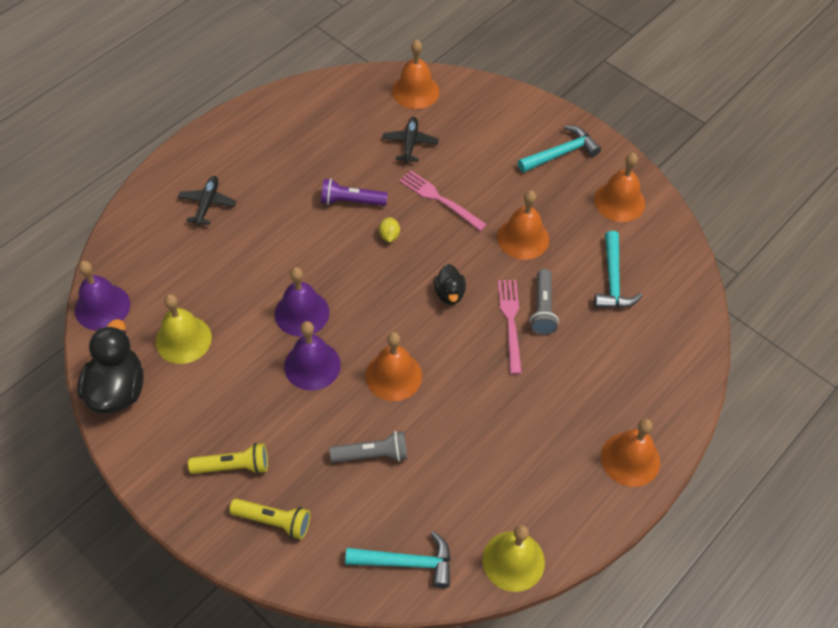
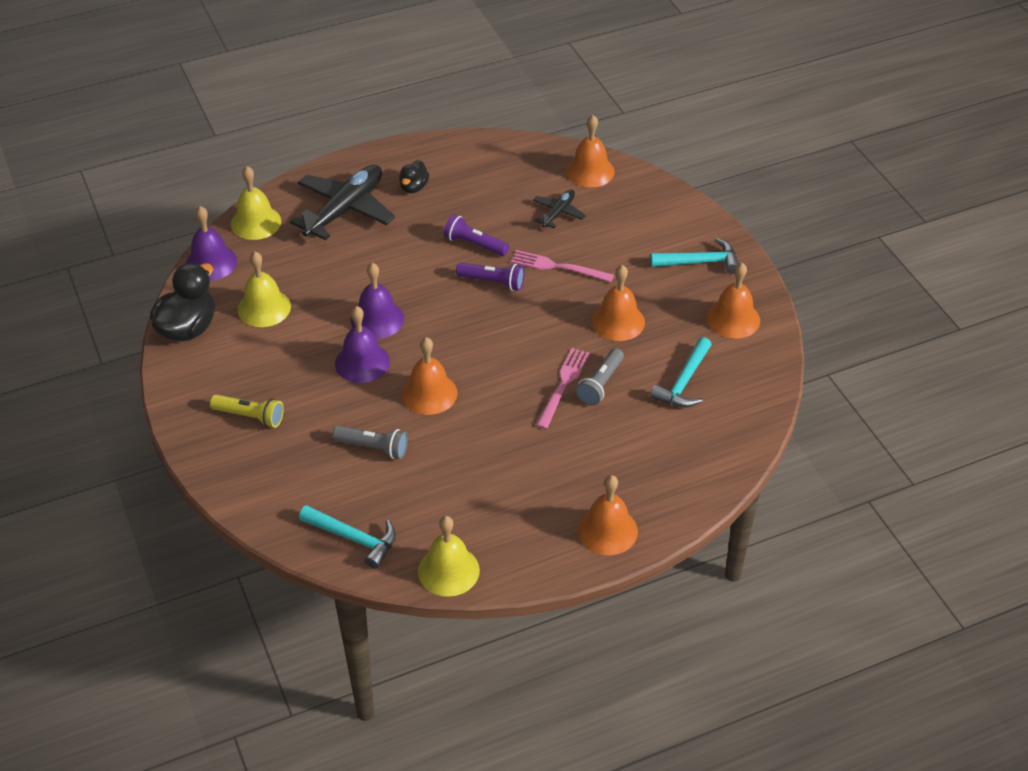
camera: 25 degrees right, 10 degrees down
(125, 247) = (256, 222): none -> yellow bell
(207, 204) = (345, 209): black plane -> black plane, size x1.98
(274, 521) = (260, 468): yellow flashlight -> none
(389, 236) = (493, 282): yellow lemon -> purple flashlight
(440, 199) = (558, 267): pink fork -> pink fork turned 45 degrees counterclockwise
(449, 293) = (520, 345): black duck -> black duck (414, 187)

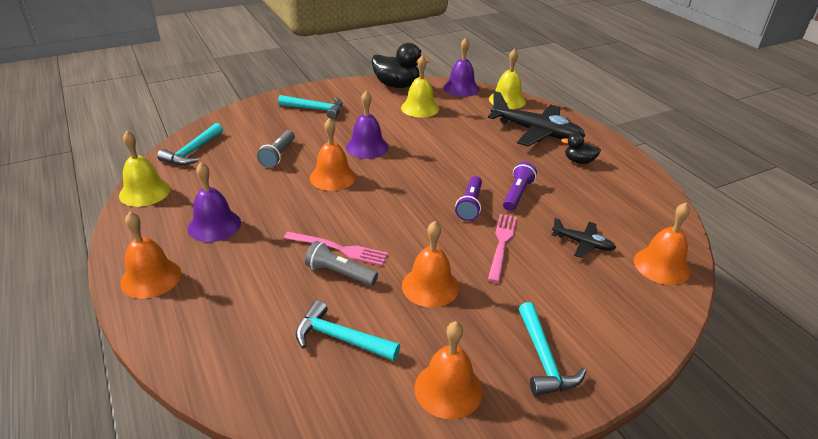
camera: 85 degrees right, 10 degrees down
(250, 416) = (315, 109): yellow flashlight -> turquoise hammer
(377, 319) = (414, 151): purple bell -> purple bell (214, 225)

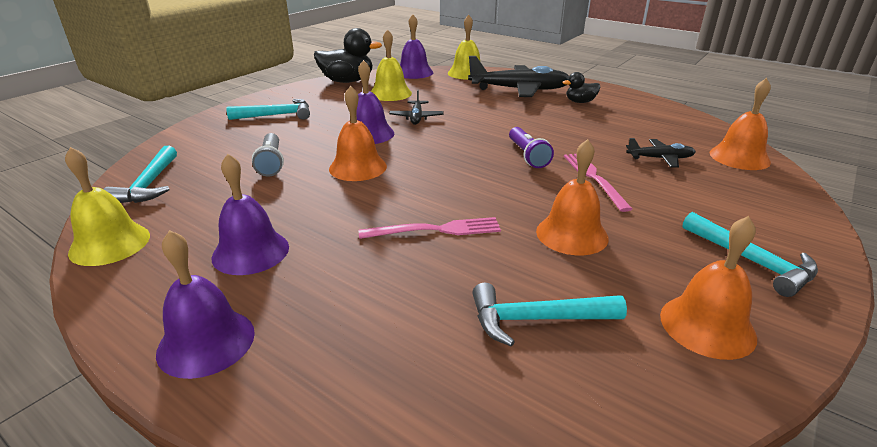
camera: 25 degrees left, 5 degrees down
(151, 278) = (206, 342): orange bell -> purple bell
(339, 273) = (462, 253): grey flashlight -> none
(417, 140) = (416, 118): none -> black plane
(517, 194) = (559, 137): purple flashlight -> none

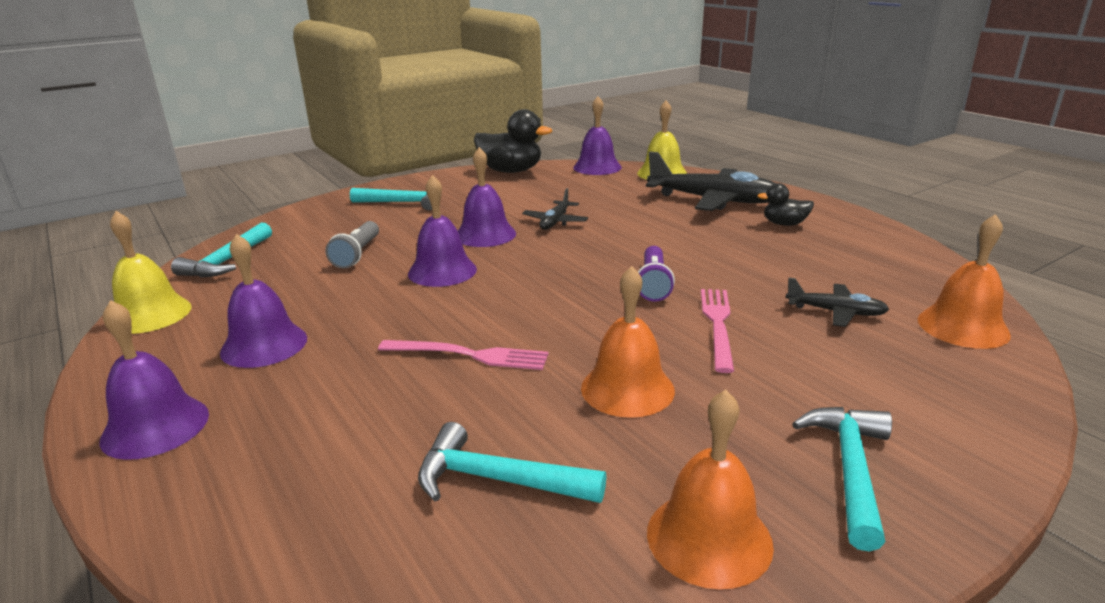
camera: 20 degrees right, 5 degrees down
(358, 167) = (442, 271): orange bell -> purple bell
(390, 93) = (548, 190): yellow bell -> none
(751, 261) = (850, 470): turquoise hammer -> turquoise hammer turned 150 degrees counterclockwise

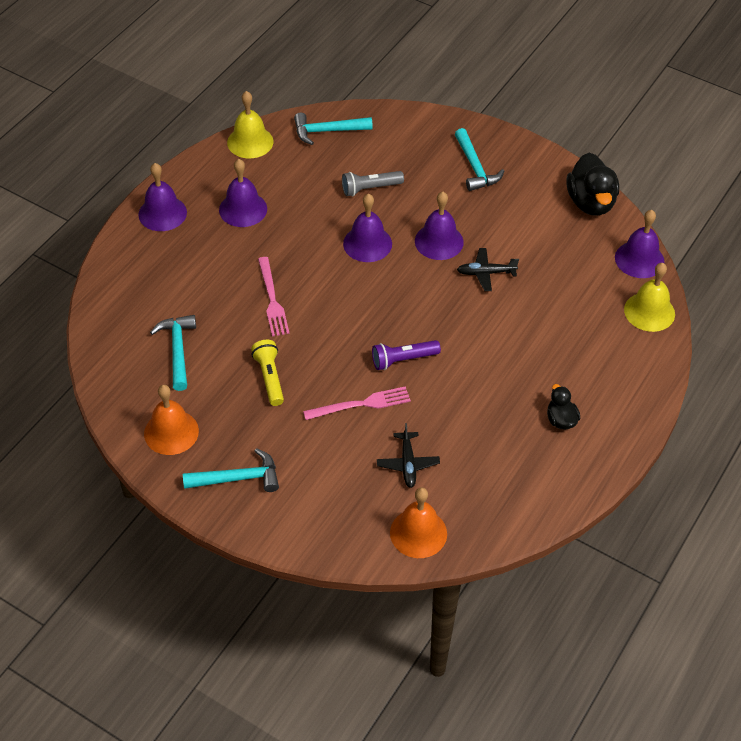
camera: 65 degrees right, 25 degrees up
(627, 389) = (269, 378): orange bell -> yellow flashlight
(714, 201) = (593, 364): black plane -> none

